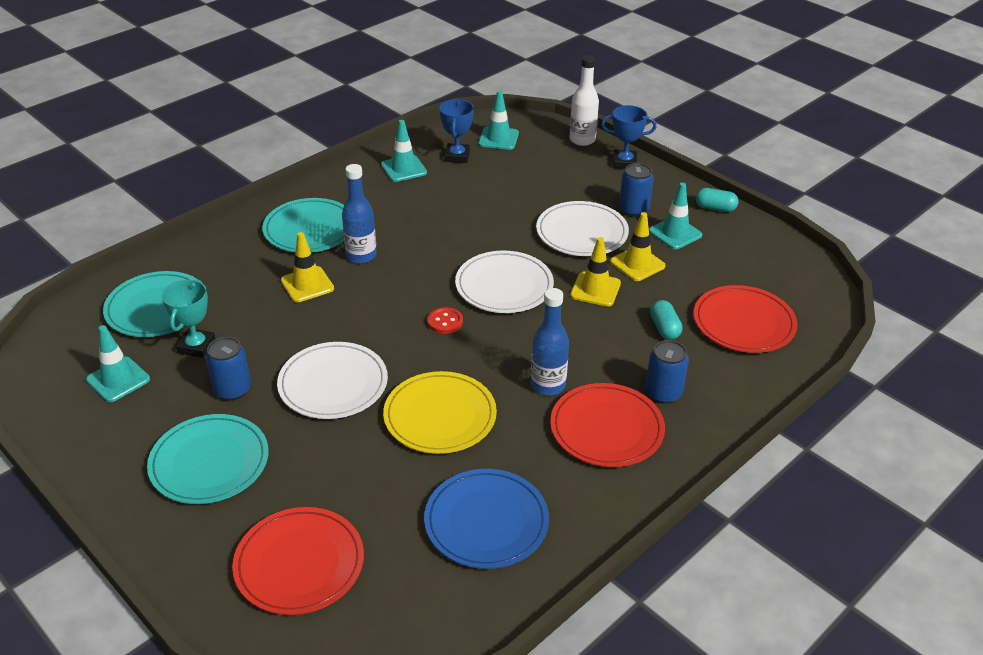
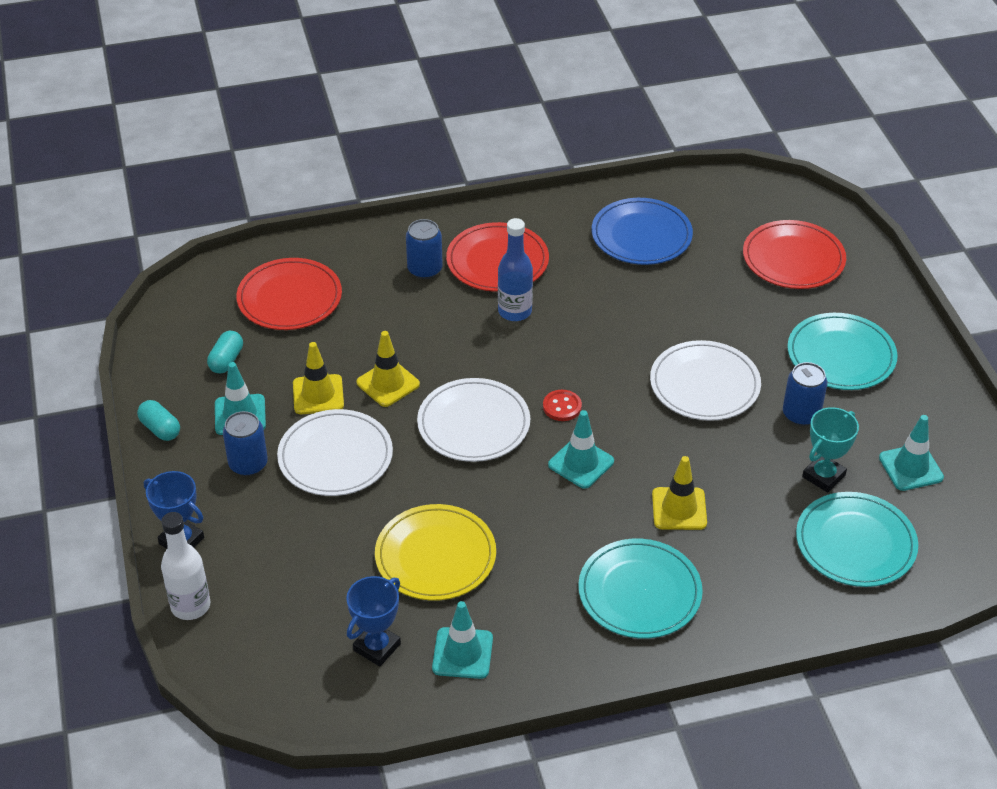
camera: 150 degrees left, 5 degrees up
(361, 256) = (599, 525): blue bottle -> none
(440, 416) = (626, 321): yellow plate -> yellow plate (435, 556)
(498, 138) = (295, 659): turquoise traffic cone -> turquoise traffic cone (581, 463)
(664, 328) = (364, 320): turquoise capsule -> turquoise capsule (226, 360)

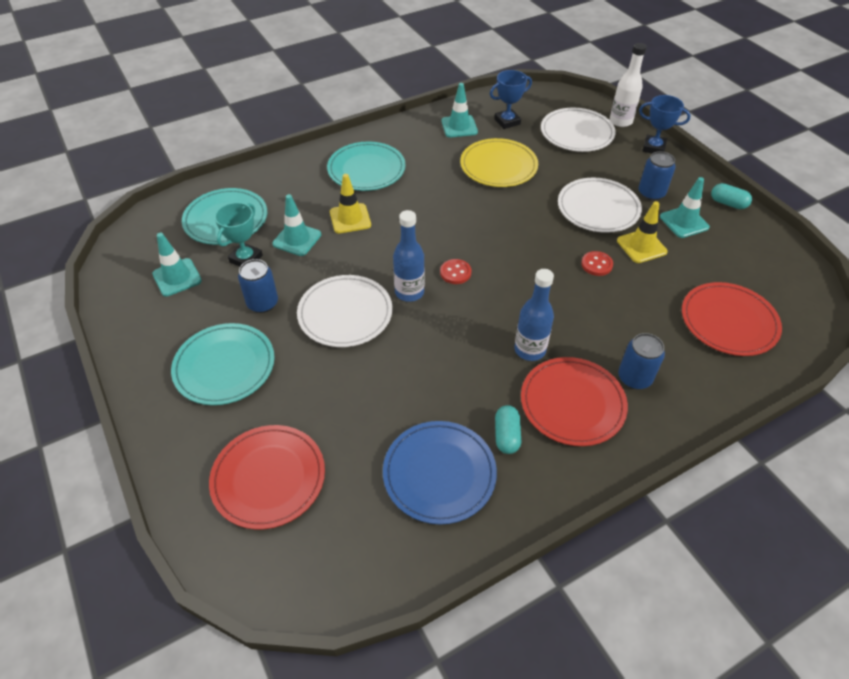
camera: 165 degrees right, 5 degrees up
(226, 360) = (729, 258): turquoise capsule -> turquoise capsule (506, 435)
(377, 647) = (507, 121): blue trophy -> blue trophy turned 45 degrees clockwise
(388, 383) = (596, 264): yellow traffic cone -> red button
(473, 424) = (516, 247): white plate -> white plate (577, 133)
(581, 463) = (427, 235): turquoise traffic cone -> turquoise traffic cone (297, 239)
(624, 394) = (409, 292): none -> blue bottle

